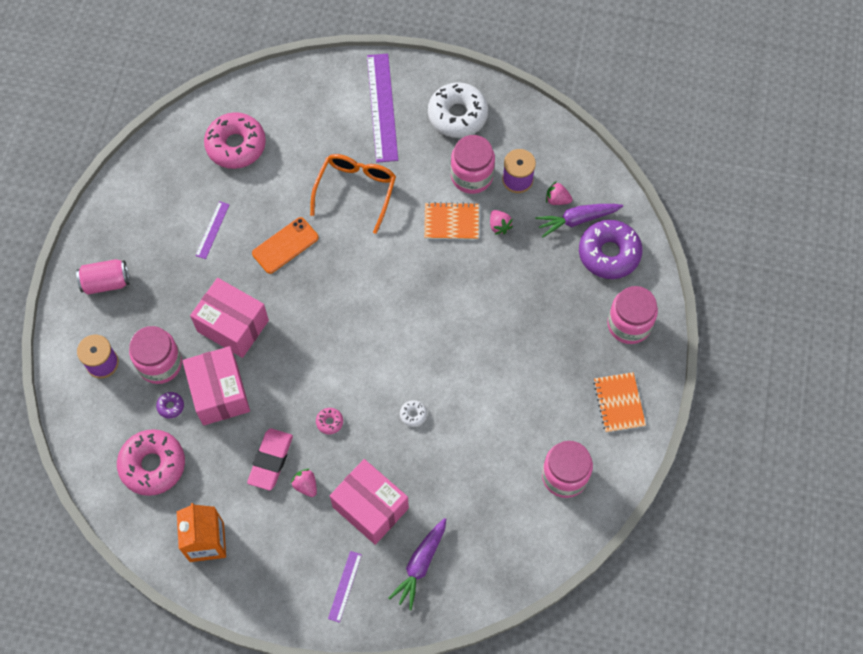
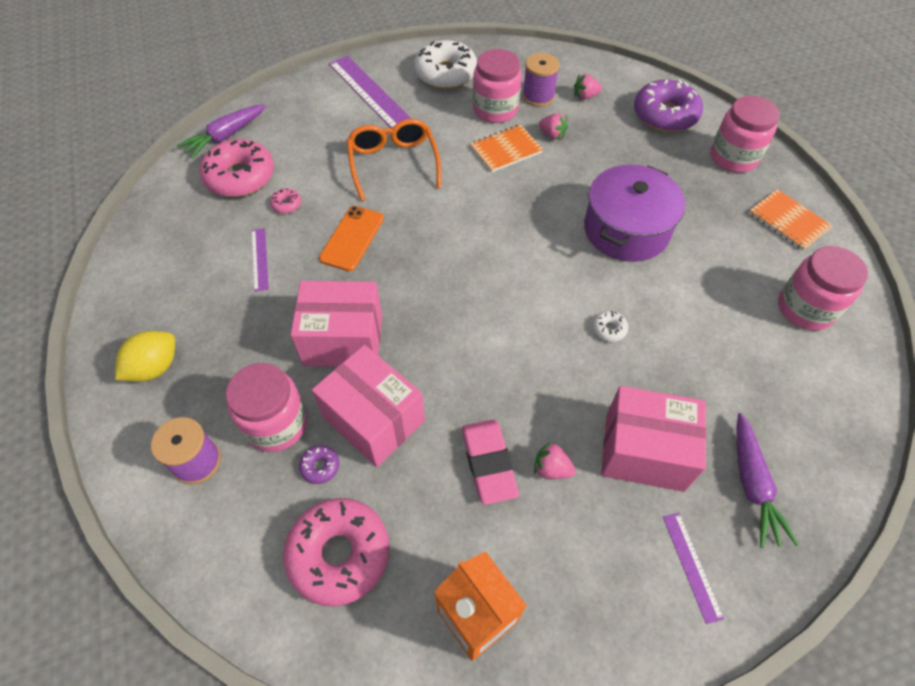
camera: 30 degrees left, 10 degrees down
(106, 282) = (155, 367): pink can -> yellow lemon
(329, 422) = (526, 383): pink donut -> pink donut (286, 204)
(488, 344) = (626, 229): none -> purple pot
(576, 220) = (615, 103): purple carrot -> purple carrot (225, 136)

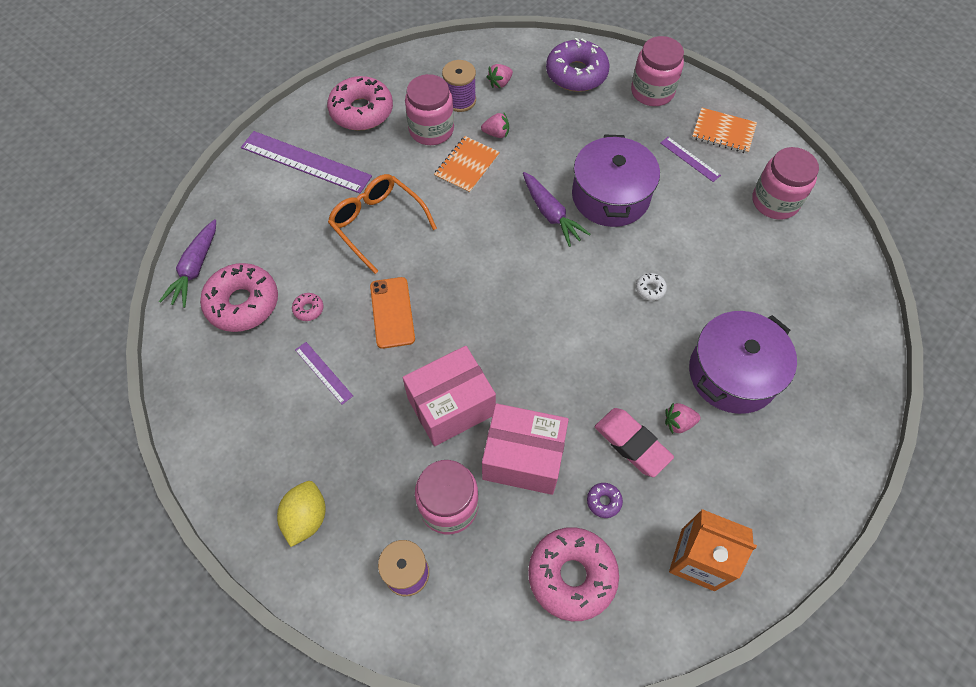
camera: 30 degrees left, 5 degrees up
(320, 466) = (509, 519): purple donut -> purple donut (603, 501)
(446, 74) = (361, 111): white donut -> pink donut
(644, 451) = (732, 373): pink box -> purple pot
(692, 566) = (811, 439): purple ruler -> purple ruler (690, 159)
(752, 485) = (816, 359): purple carrot -> purple carrot (551, 214)

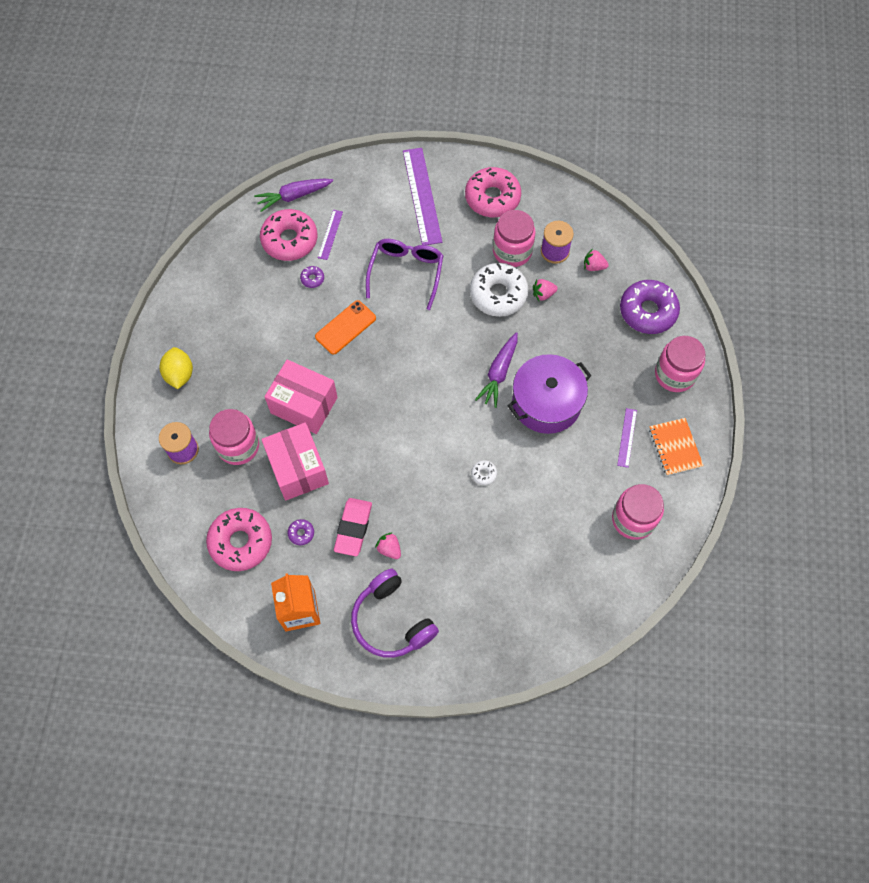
camera: 55 degrees right, 5 degrees up
(306, 518) = (179, 374): yellow lemon -> yellow lemon turned 75 degrees counterclockwise
(308, 309) = (312, 279): pink donut -> purple donut
(323, 372) = (275, 318): purple ruler -> purple ruler (330, 234)
(377, 223) = (406, 272): orange glasses -> purple glasses
(467, 166) = (498, 294): orange notebook -> white donut
(496, 133) = (543, 294): pink strawberry -> pink strawberry turned 105 degrees clockwise
(732, 373) = (453, 564): purple pot -> none
(763, 469) = (392, 620): none -> purple headphones

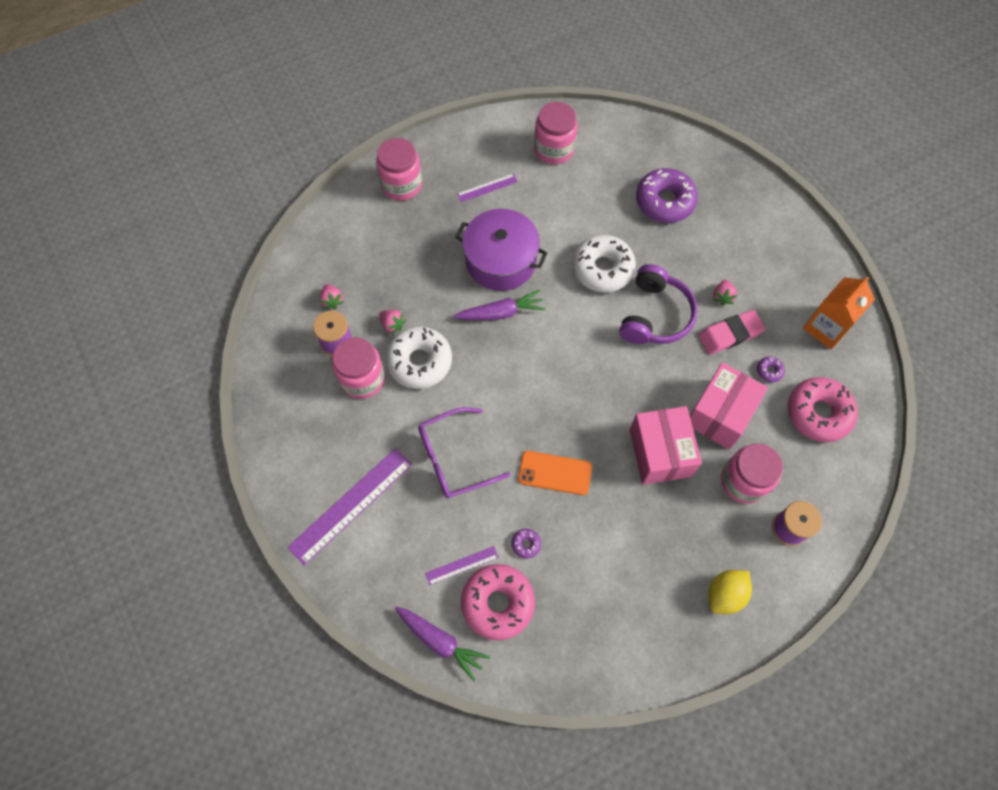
camera: 125 degrees left, 0 degrees up
(392, 620) = (773, 259): purple headphones -> purple headphones (655, 315)
(483, 474) = (602, 269): white donut -> white donut, size x2.41
(492, 198) = (309, 435): pink donut -> none
(648, 311) = (352, 234): purple donut -> purple donut (664, 201)
(675, 447) = (470, 152): orange notebook -> none

